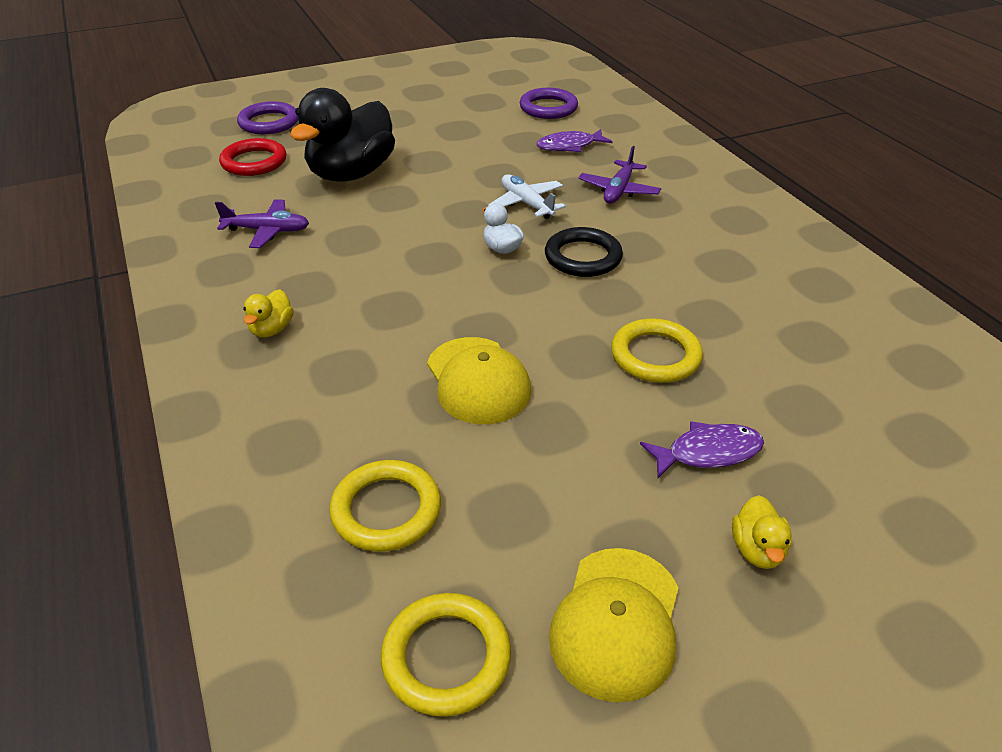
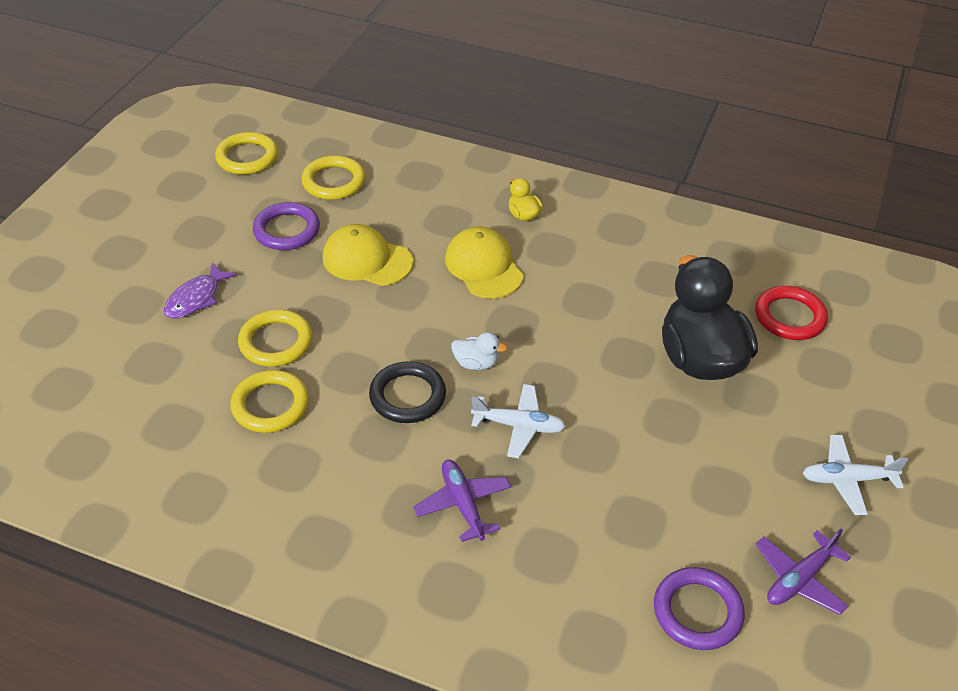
camera: 135 degrees right, 5 degrees up
(267, 231) = (652, 268): purple plane -> purple plane (799, 579)
(269, 123) = (878, 367): purple ring -> purple ring (287, 230)
(388, 104) = (847, 480): none -> white plane
(569, 146) = (585, 546): purple fish -> none
(616, 622) = (187, 203): yellow cap -> yellow cap (484, 266)
(706, 309) = (270, 405): none -> yellow ring
(757, 549) = (139, 265): yellow duck -> none

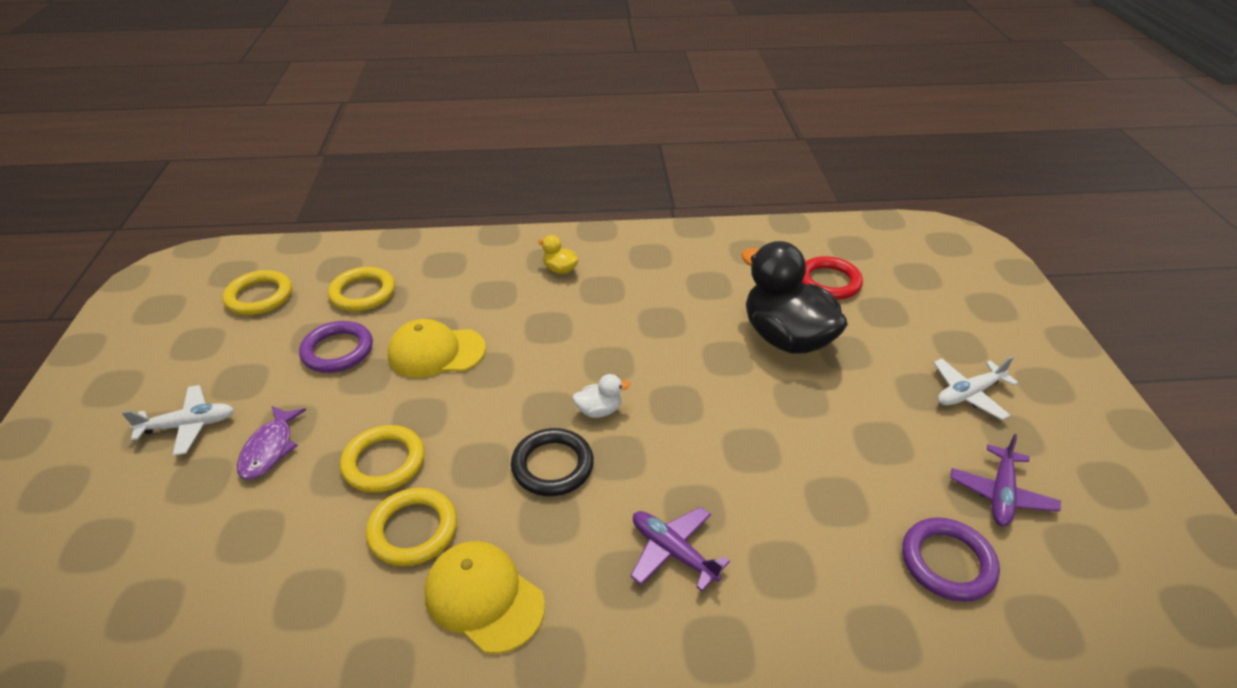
camera: 25 degrees left, 5 degrees down
(484, 266) = (552, 323): yellow cap -> yellow cap (484, 598)
(519, 426) = (675, 453): white plane -> white plane (189, 425)

